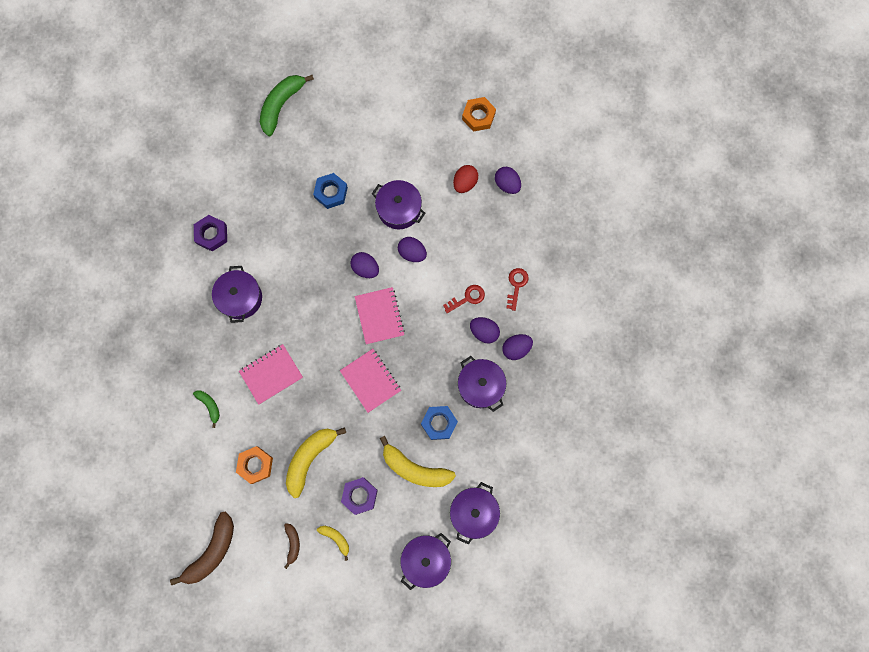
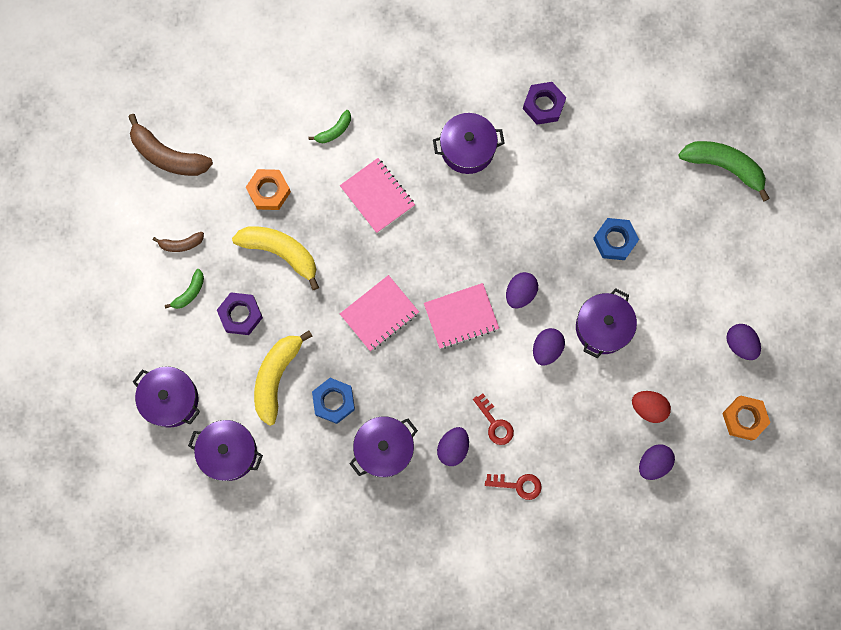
camera: 85 degrees right, 0 degrees up
(336, 538) = (189, 292): yellow banana -> green banana
(516, 348) = (435, 490): purple egg -> purple egg (740, 344)

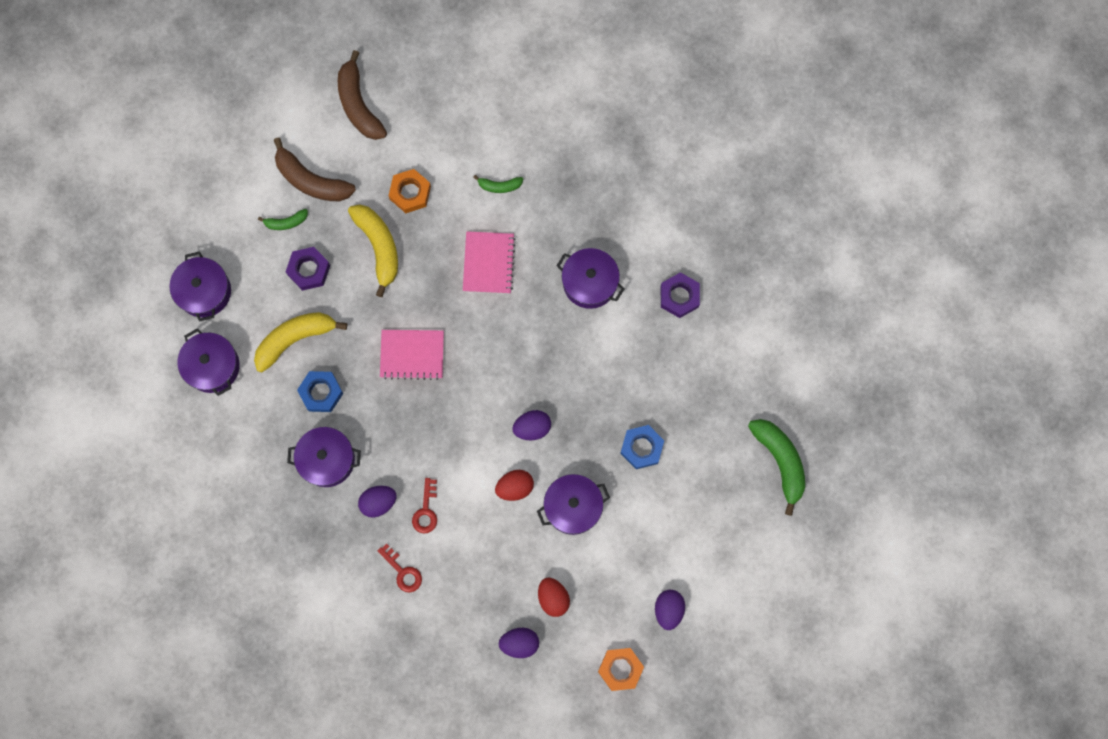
camera: 40 degrees right, 0 degrees up
(181, 244) = (311, 180): brown banana -> brown banana, size x1.96
(461, 316) = (471, 408): pink notebook -> none
(546, 349) = (515, 487): purple egg -> red egg

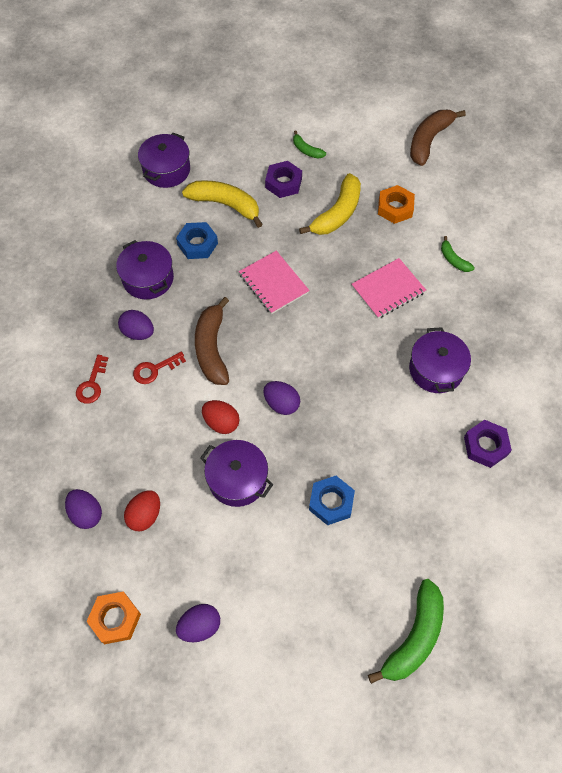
camera: 55 degrees right, 15 degrees down
(204, 291) = (217, 135): purple pot -> none
(311, 180) = (349, 146): brown banana -> brown banana (212, 348)

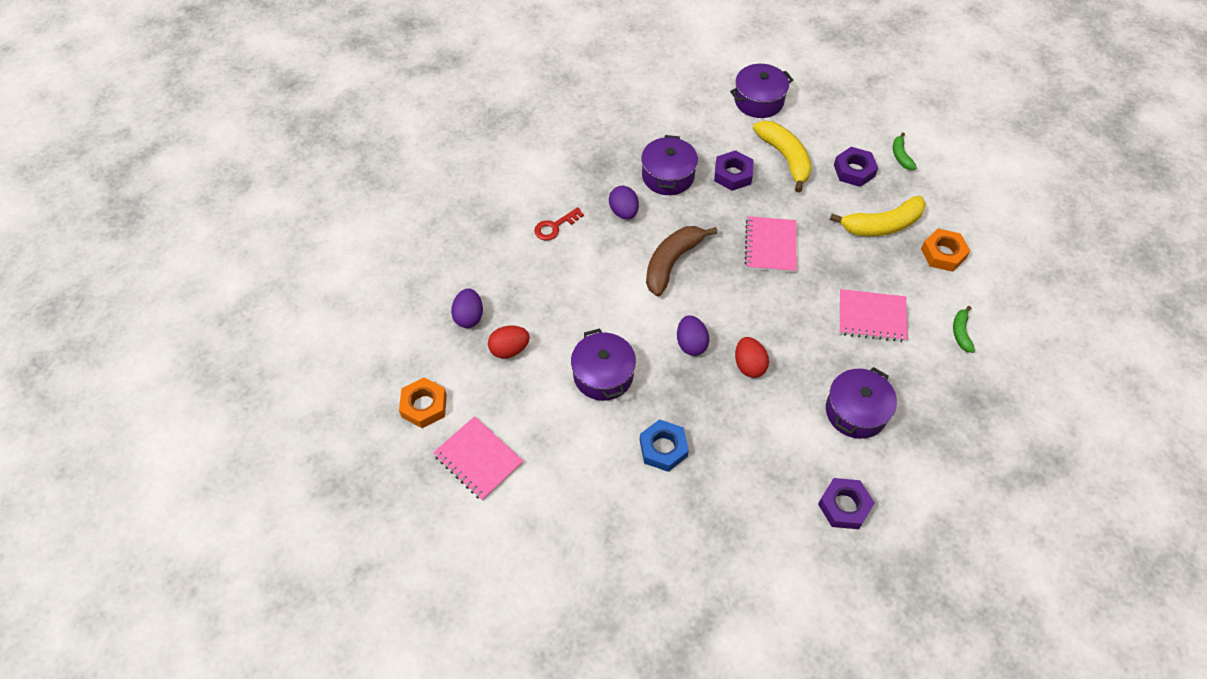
camera: 40 degrees right, 5 degrees down
(155, 369) = (612, 248): red key -> none
(197, 244) = (733, 174): blue nut -> purple nut
(200, 626) = (478, 459): purple egg -> pink notebook
(221, 422) = (629, 324): red egg -> red egg (749, 365)
(414, 637) = (637, 603): green banana -> none
(429, 141) = (1033, 216): brown banana -> none

